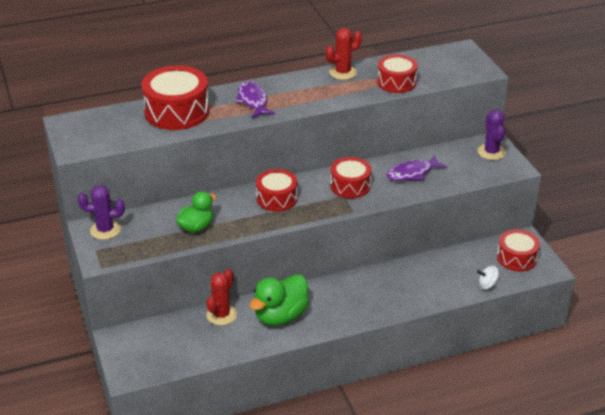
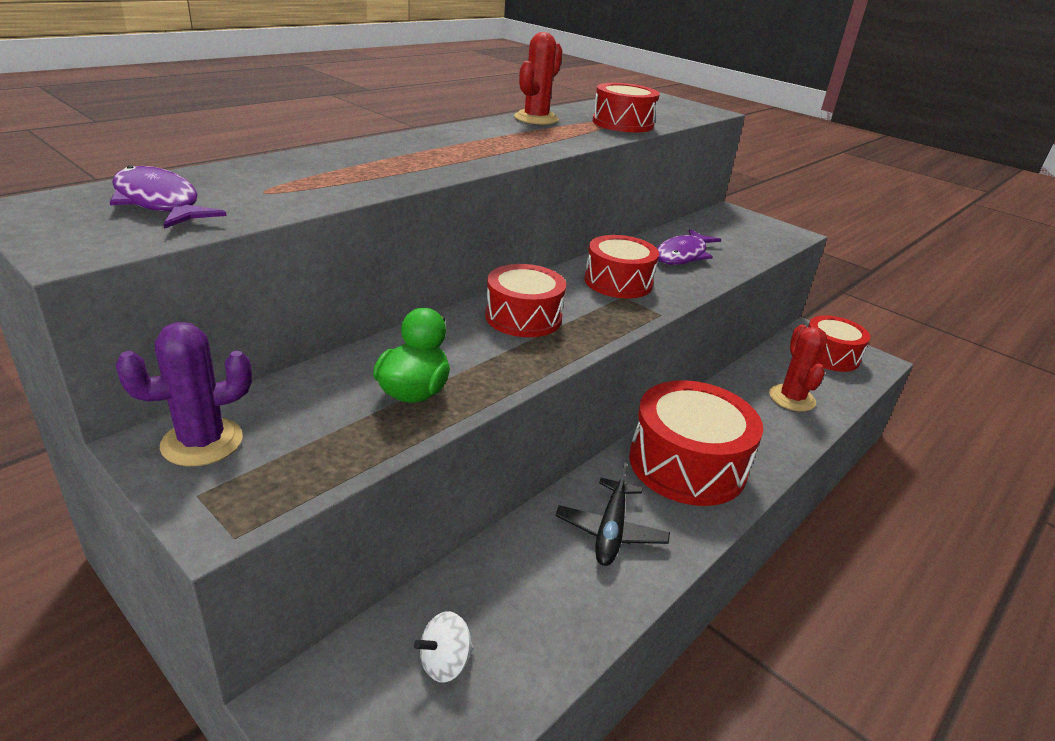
camera: 30 degrees left, 5 degrees down
(177, 112) = (298, 173): red drum -> red drum (687, 464)
(221, 315) = (503, 563): red cactus -> red cactus (791, 398)
(253, 101) = (432, 151): purple fish -> purple fish (159, 203)
(280, 316) = (610, 531): green duck -> black plane
(487, 285) = (839, 397): white spinning top -> white spinning top (445, 662)
(491, 152) = (744, 221): purple cactus -> none

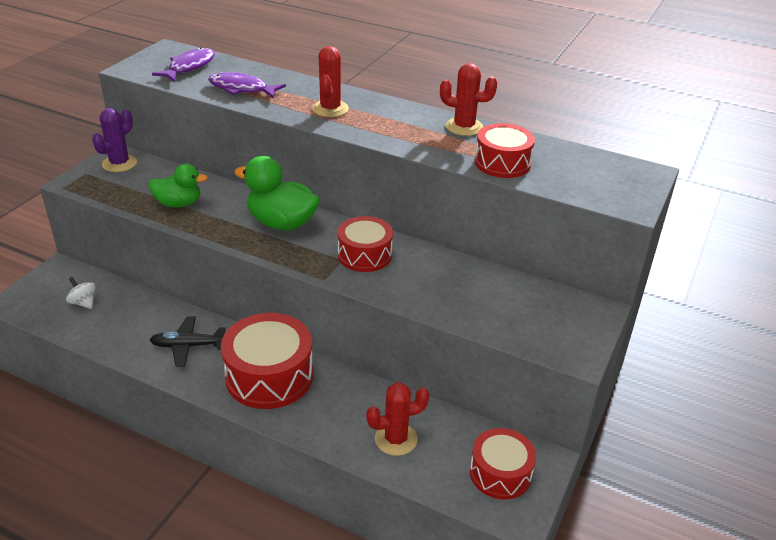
camera: 75 degrees right, 5 degrees up
(202, 442) = (119, 163): purple cactus -> purple cactus turned 75 degrees clockwise
(438, 154) = (330, 109): none -> red cactus
(523, 317) = (282, 223): red drum -> green duck
(682, 255) = (447, 283): purple fish -> purple fish (241, 89)

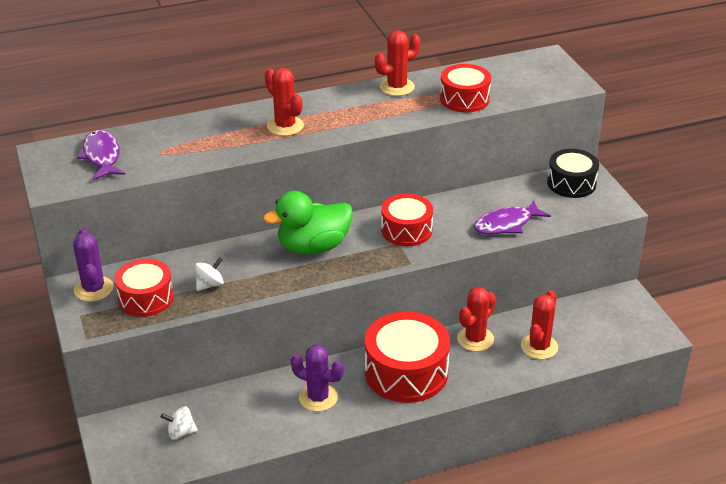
camera: 45 degrees left, 0 degrees up
(178, 203) = (210, 285): green duck -> white spinning top
(188, 346) = (318, 398): black plane -> purple cactus
(241, 89) = (186, 149): purple fish -> purple fish (506, 224)
(357, 393) = (475, 339): none -> red cactus
(500, 473) = (617, 320): red drum -> red drum (146, 298)
(567, 310) = (571, 183): none -> black drum

